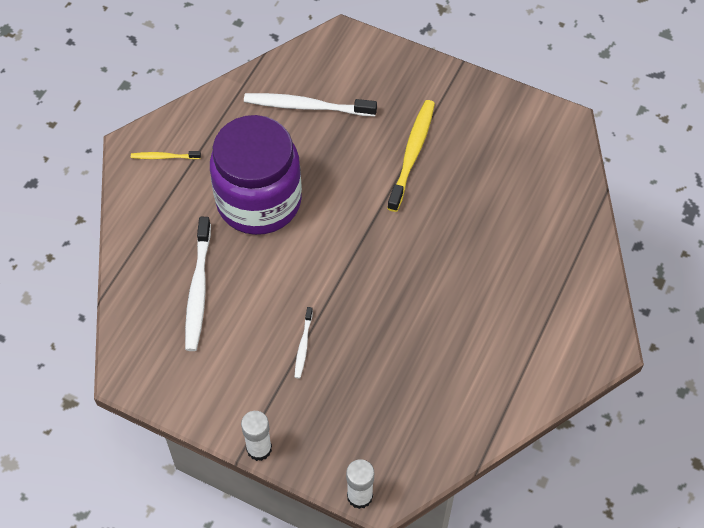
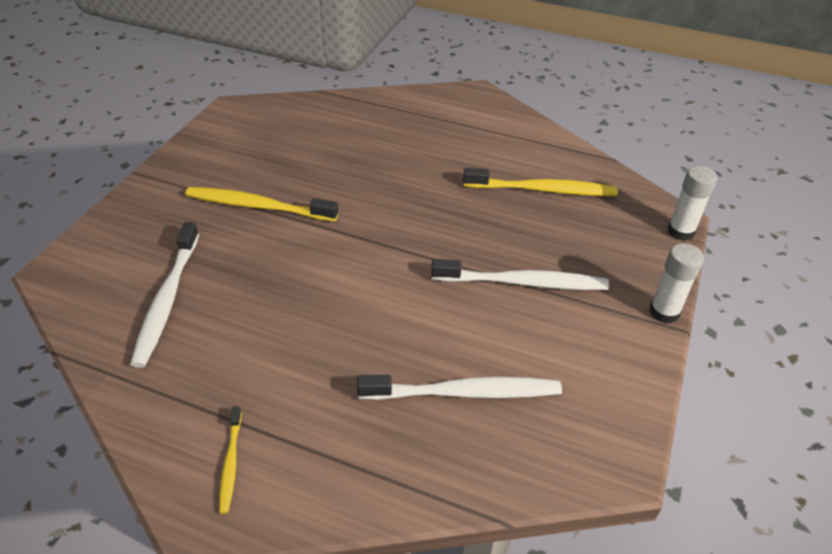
camera: 95 degrees left, 15 degrees down
(259, 201) = (319, 338): purple jar -> none
(303, 346) = (524, 282): white toothbrush -> white toothbrush, size x1.95
(428, 384) = (543, 190): none -> yellow toothbrush

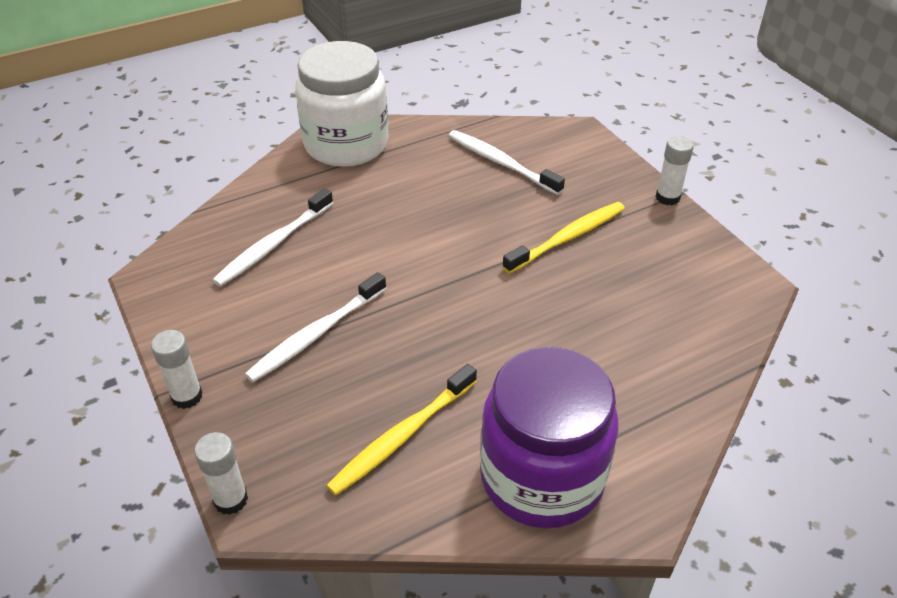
camera: 130 degrees right, 0 degrees up
(148, 176) = (667, 197): none -> white glue stick
(230, 464) = (346, 144): yellow toothbrush -> white jar
(496, 129) = (541, 477): none -> purple jar

